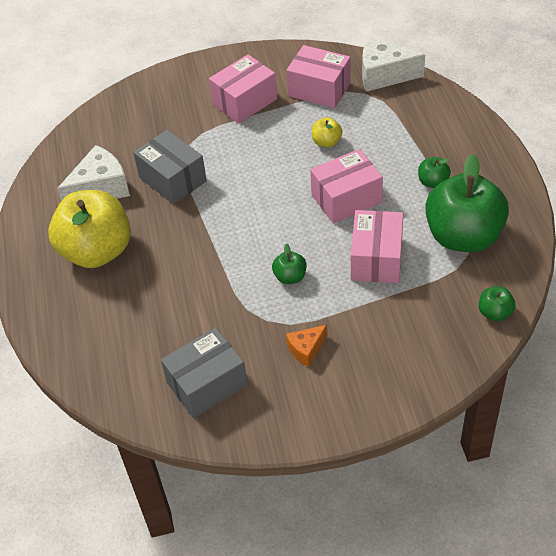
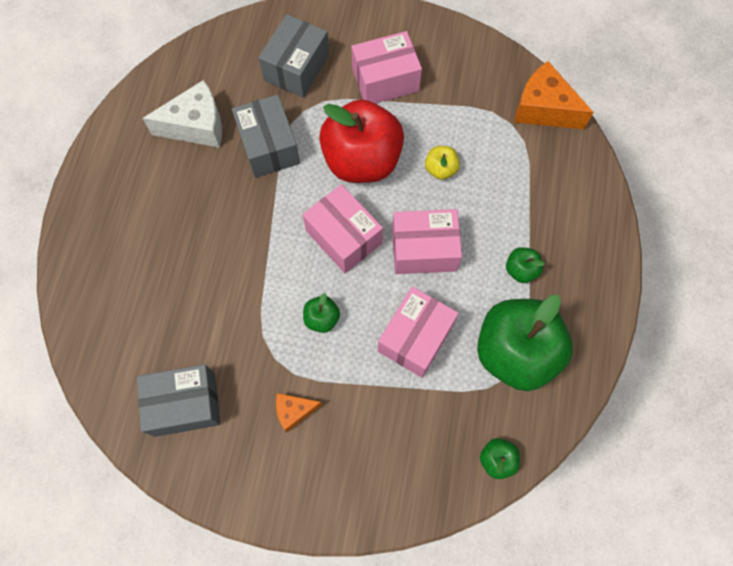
camera: 20 degrees right, 20 degrees up
(97, 251) = (158, 200): yellow apple -> none
(164, 119) = (296, 68): none -> grey box
(258, 160) = (362, 160): none -> red apple
(319, 89) = (467, 98): pink box -> pink box (343, 237)
(384, 75) = (543, 109): white cheese -> orange cheese

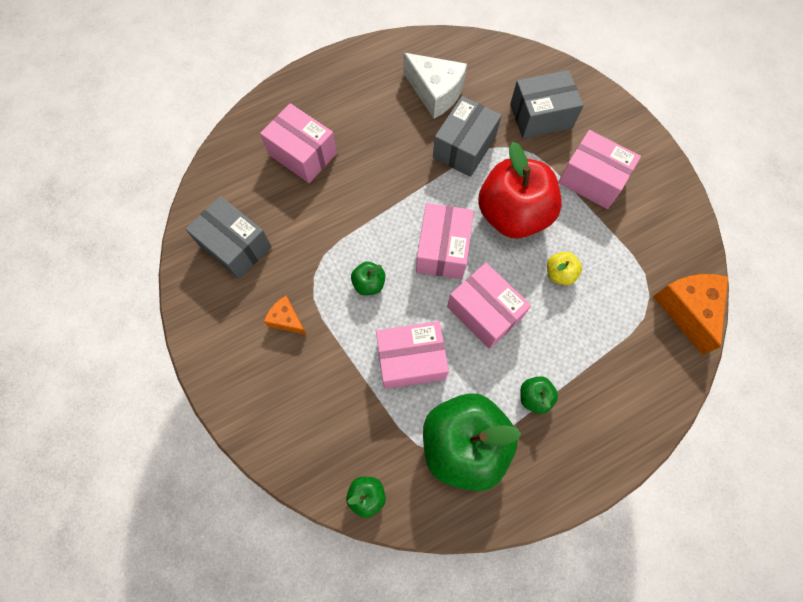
camera: 50 degrees right, 0 degrees up
(149, 278) = (303, 154): none -> pink box

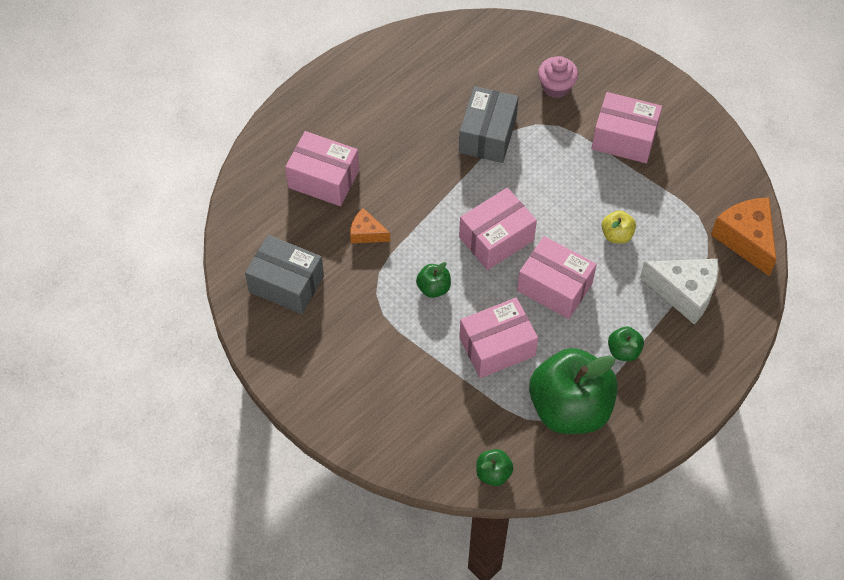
camera: 15 degrees left, 10 degrees down
(286, 319) = (363, 340): orange cheese -> orange cheese (367, 233)
(435, 92) = (441, 87): white cheese -> white cheese (684, 292)
(443, 249) = (496, 239): pink box -> pink box turned 60 degrees clockwise
(513, 214) = (555, 190): red apple -> none
(541, 116) = (556, 87): grey box -> pink cupcake

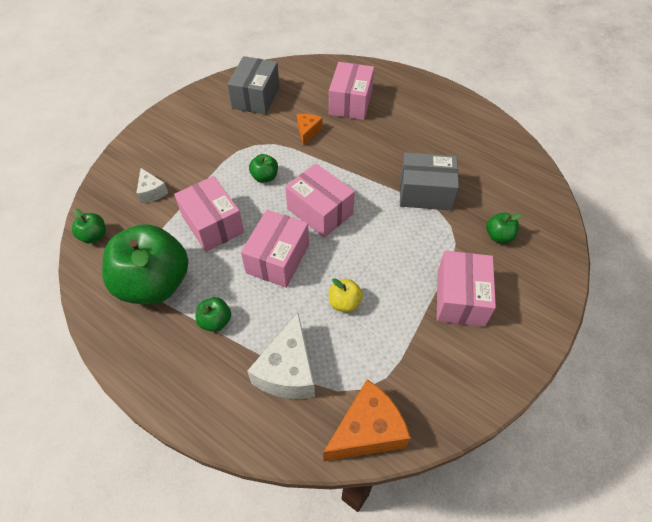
camera: 80 degrees right, 5 degrees down
(434, 411) = (151, 192): none -> white cheese
(556, 87) = (498, 236): pink cupcake -> green apple

